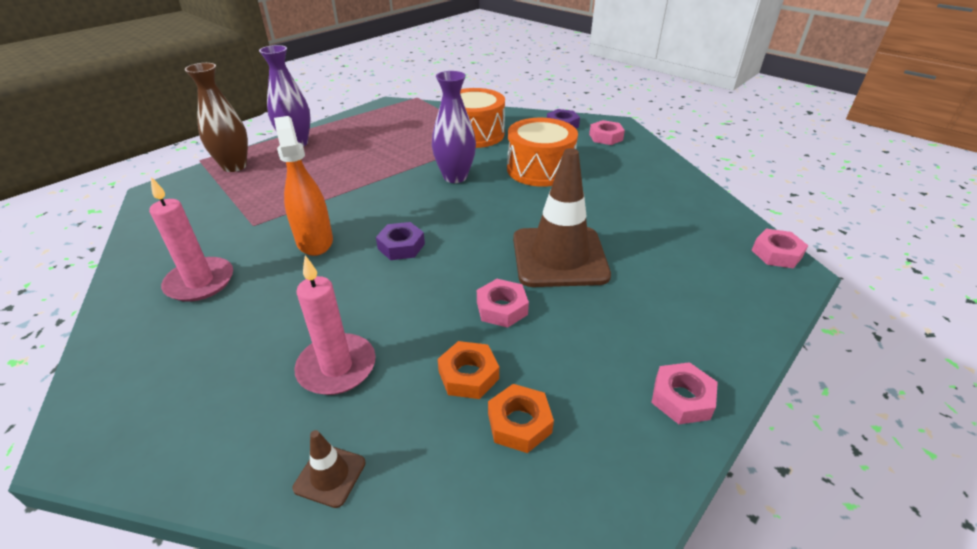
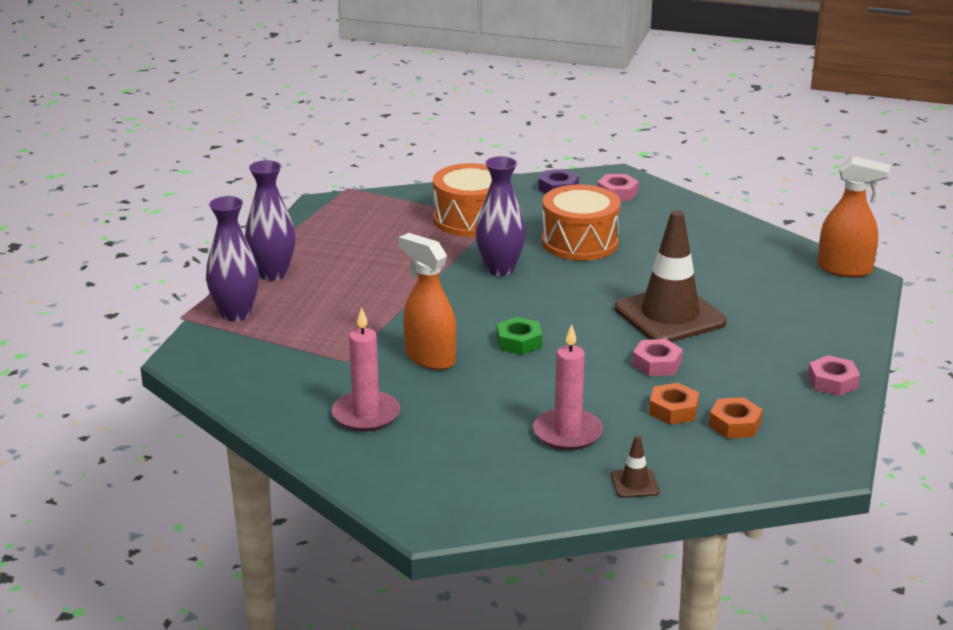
camera: 25 degrees left, 10 degrees down
(234, 166) = (235, 314): brown vase -> purple vase
(401, 246) = (519, 342): purple nut -> green nut
(776, 253) = (845, 269): pink nut -> orange spray bottle

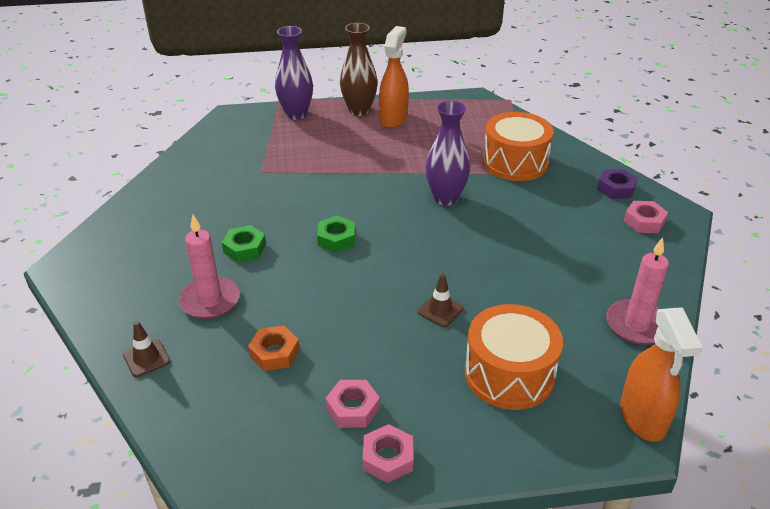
camera: 65 degrees right, 10 degrees up
(272, 274) = (359, 110): purple vase -> brown vase
(366, 415) = (194, 200): pink candle -> pink candle (636, 325)
(429, 358) = (286, 204): orange spray bottle -> orange spray bottle (393, 119)
(492, 397) = (244, 248): none -> green nut
(580, 242) = (529, 225): orange drum -> orange drum (509, 374)
(657, 364) = (348, 323): pink nut -> pink nut (353, 408)
(669, 315) = (440, 310): brown traffic cone -> brown traffic cone, size x0.42
(734, 424) = (268, 400): orange nut -> none

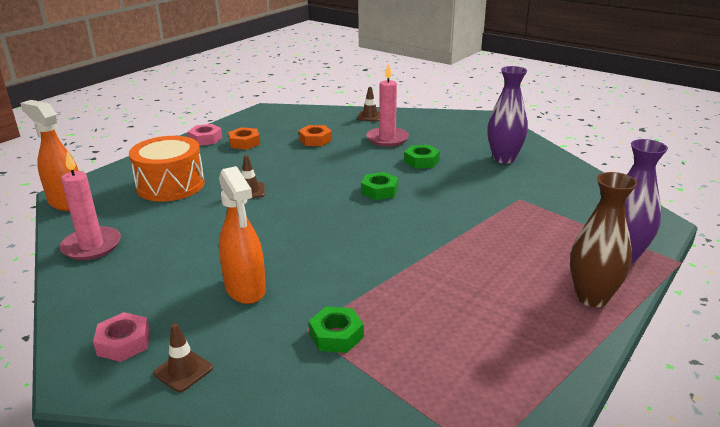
camera: 135 degrees right, 10 degrees down
(353, 408) = (244, 143): pink nut -> orange nut
(393, 119) = (542, 310): orange spray bottle -> orange spray bottle (245, 289)
(445, 198) = (349, 257): purple vase -> purple vase (504, 159)
(515, 162) = (336, 335): orange drum -> green nut
(616, 188) = (183, 370): purple nut -> brown traffic cone

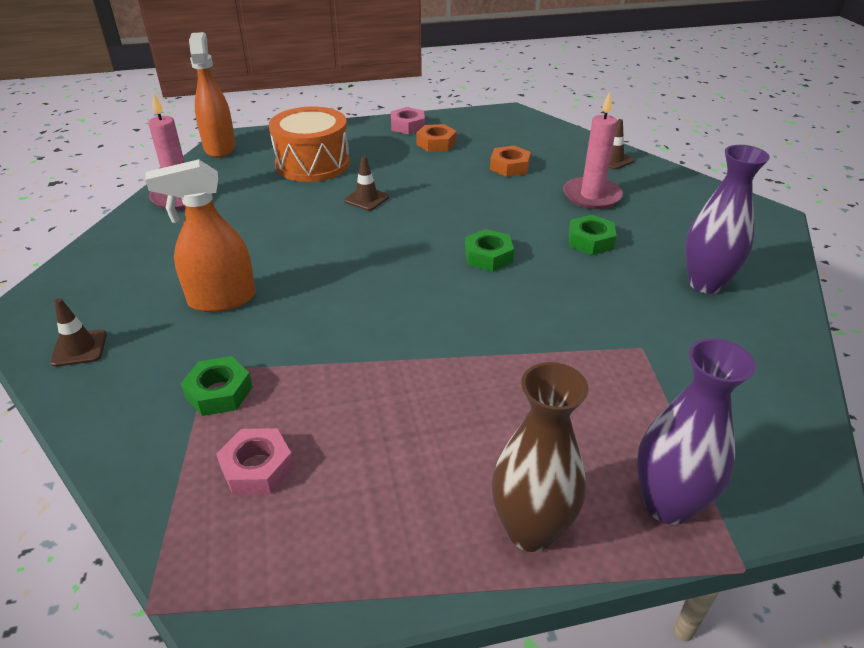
camera: 40 degrees right, 10 degrees up
(124, 343) = (82, 298): pink nut -> pink nut (257, 468)
(245, 289) = (221, 299): orange spray bottle -> orange spray bottle turned 60 degrees clockwise

